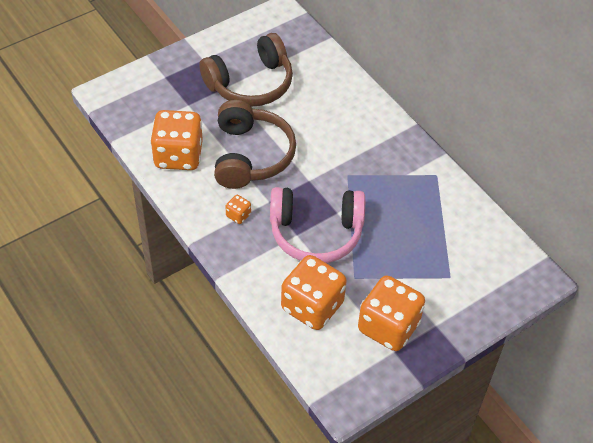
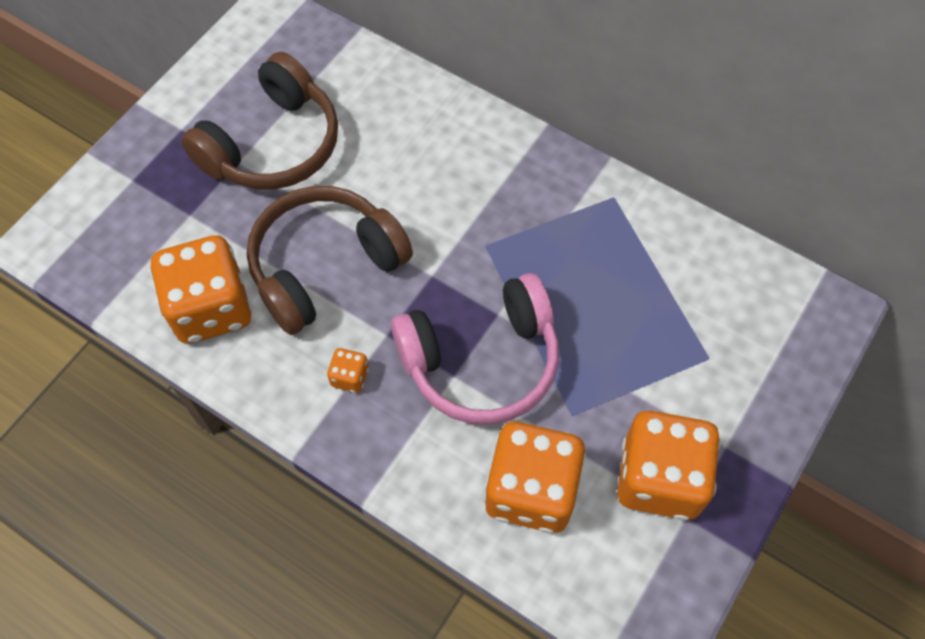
camera: 20 degrees left, 10 degrees up
(250, 155) = (325, 266): brown headphones -> brown headphones turned 105 degrees counterclockwise

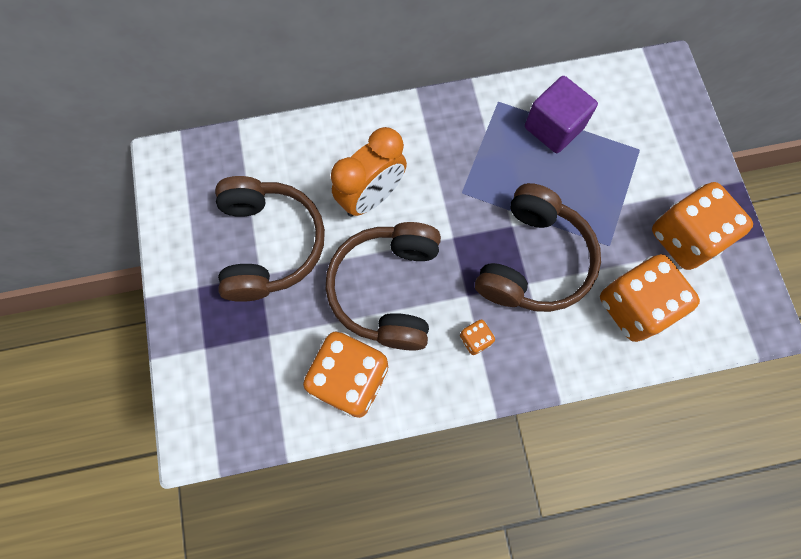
camera: 45 degrees left, 10 degrees up
(400, 180) = (371, 197): none -> orange clock
(481, 361) = (533, 261): pink headphones -> brown headphones
(642, 264) = (554, 127): none -> purple cube

